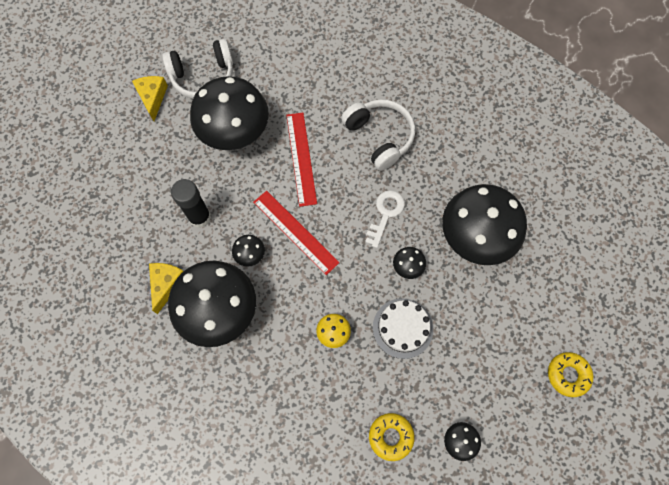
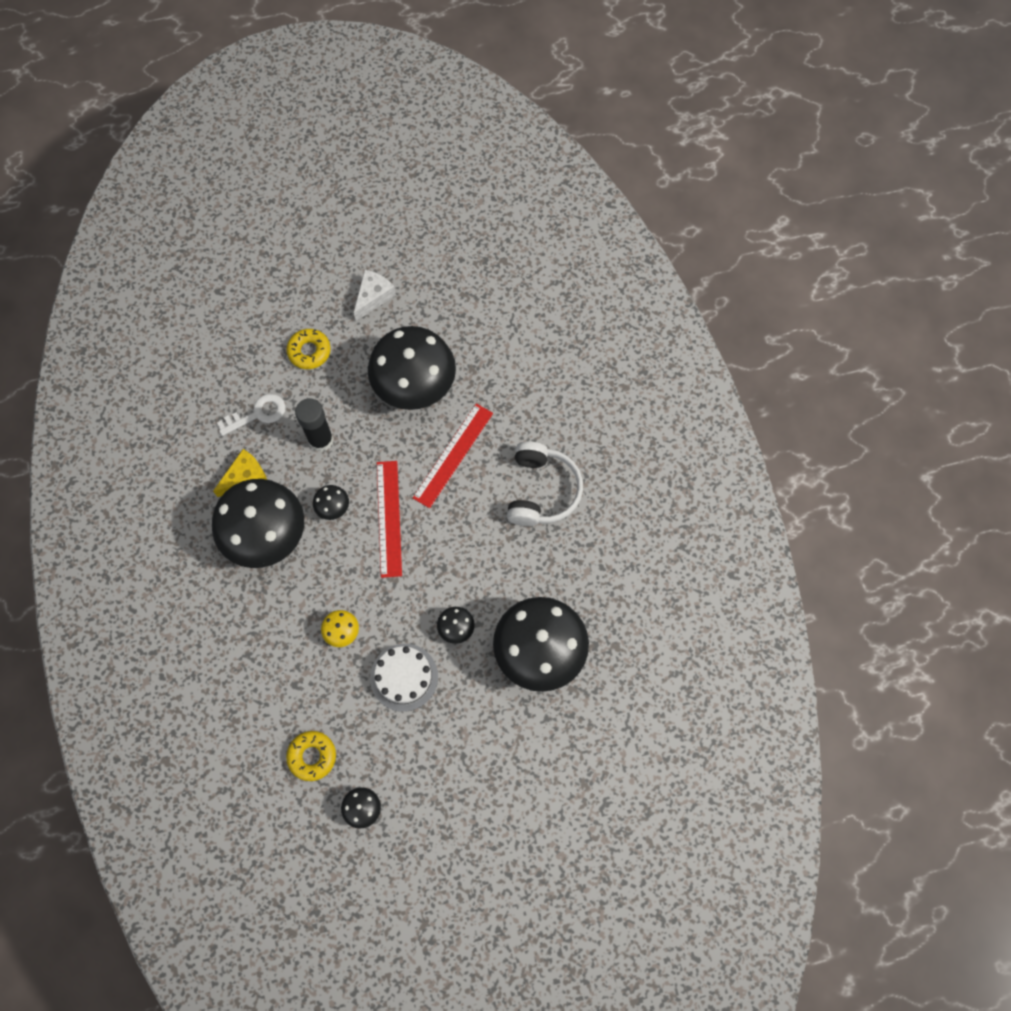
camera: 40 degrees right, 0 degrees up
(152, 98) = (373, 297): yellow cheese -> white cheese
(203, 77) = (434, 310): white headphones -> none
(385, 214) = (481, 566): white key -> white key (257, 414)
(568, 375) = (508, 838): yellow donut -> yellow donut (309, 351)

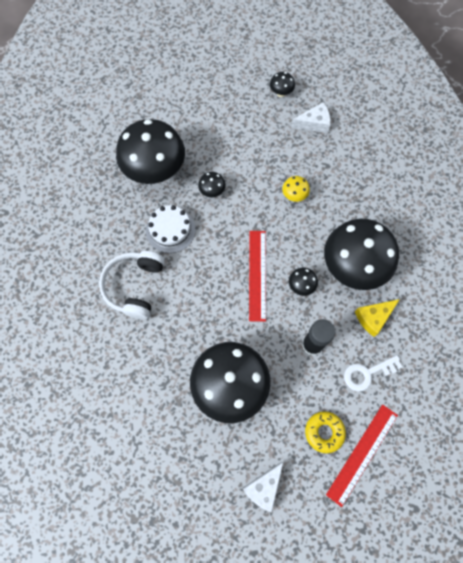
camera: 175 degrees left, 0 degrees up
(312, 756) = (314, 123): yellow donut -> white cheese
(404, 677) = (251, 164): white cake -> white cake (170, 230)
(453, 455) = (202, 322): red ruler -> red ruler (362, 454)

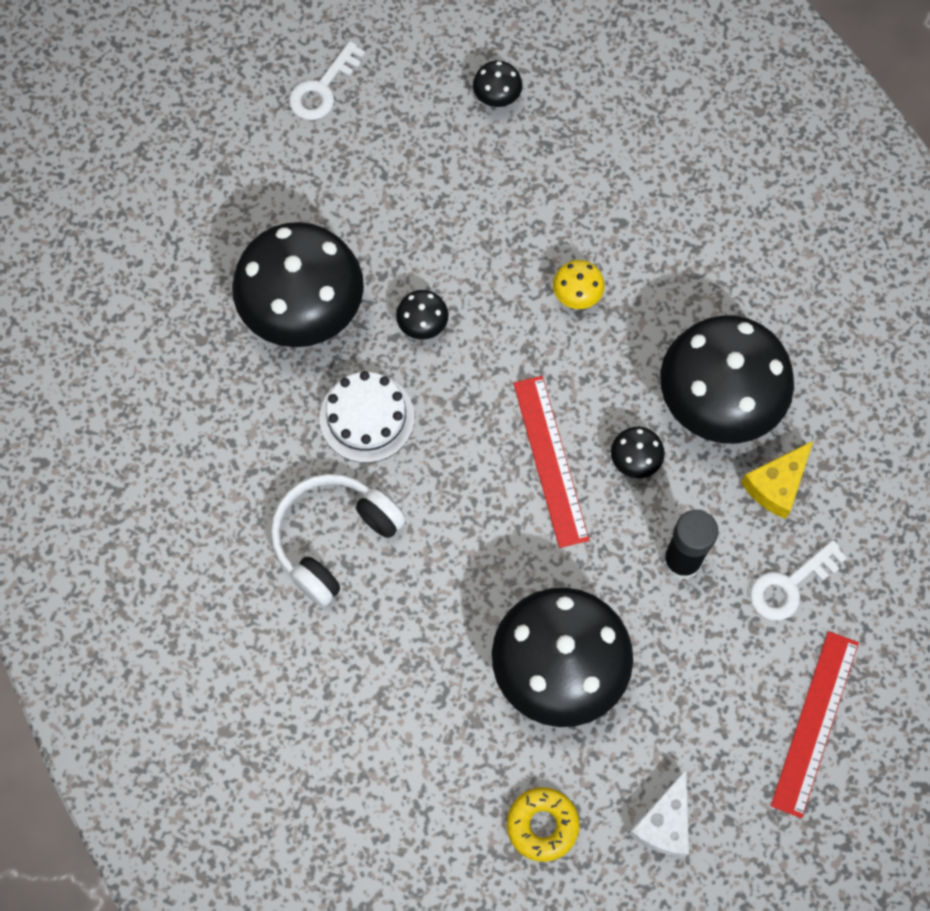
camera: 15 degrees left, 0 degrees up
(134, 286) = (333, 539): white headphones -> white headphones turned 45 degrees clockwise
(198, 70) = (323, 88): none -> white key
(314, 123) = (576, 144): white cheese -> none
(324, 432) = (741, 704): yellow donut -> yellow donut (542, 825)

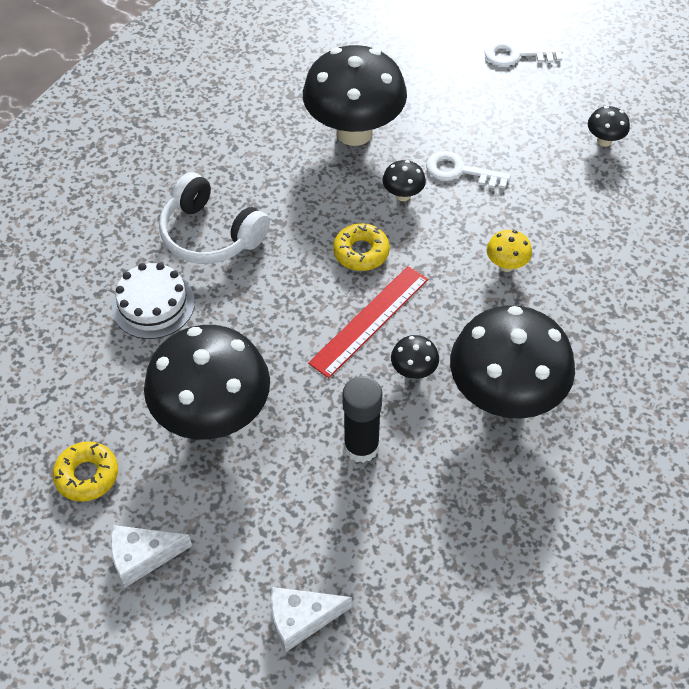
camera: 55 degrees right, 15 degrees down
(333, 539) = (210, 234): white headphones -> white headphones turned 150 degrees counterclockwise
(367, 417) = (311, 203): white cake -> white cake (153, 304)
(464, 413) = (361, 252): none -> yellow donut
(776, 485) = (476, 475): yellow cheese -> none
(790, 585) = (402, 533): white key -> white key (460, 171)
(814, 723) = (301, 619): red ruler -> white cheese

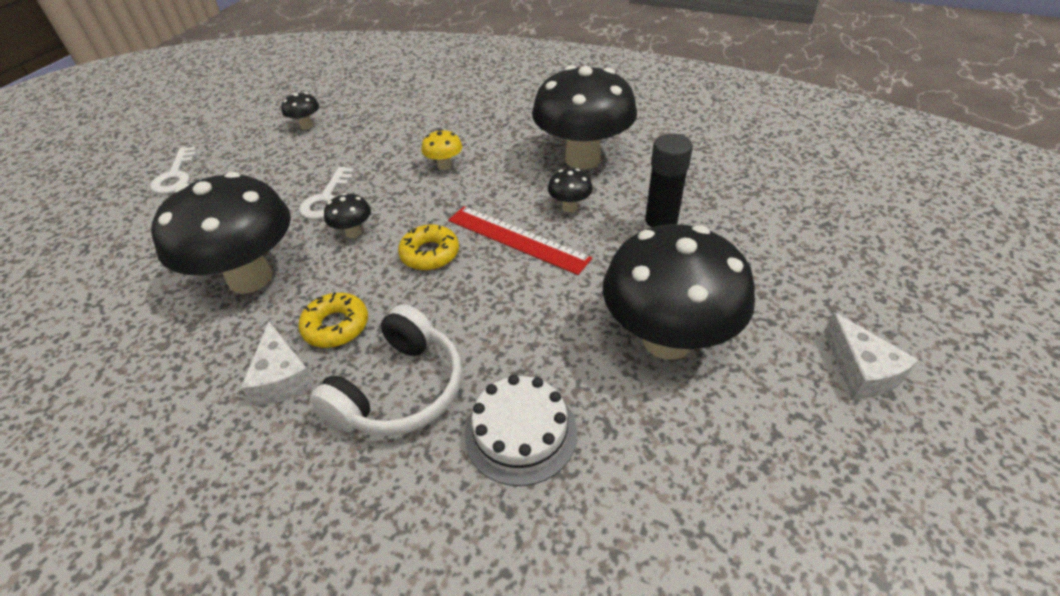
camera: 95 degrees left, 10 degrees down
(87, 475) = (795, 450): yellow donut -> yellow donut (336, 326)
(301, 619) = (844, 245): white cheese -> white cheese (282, 377)

